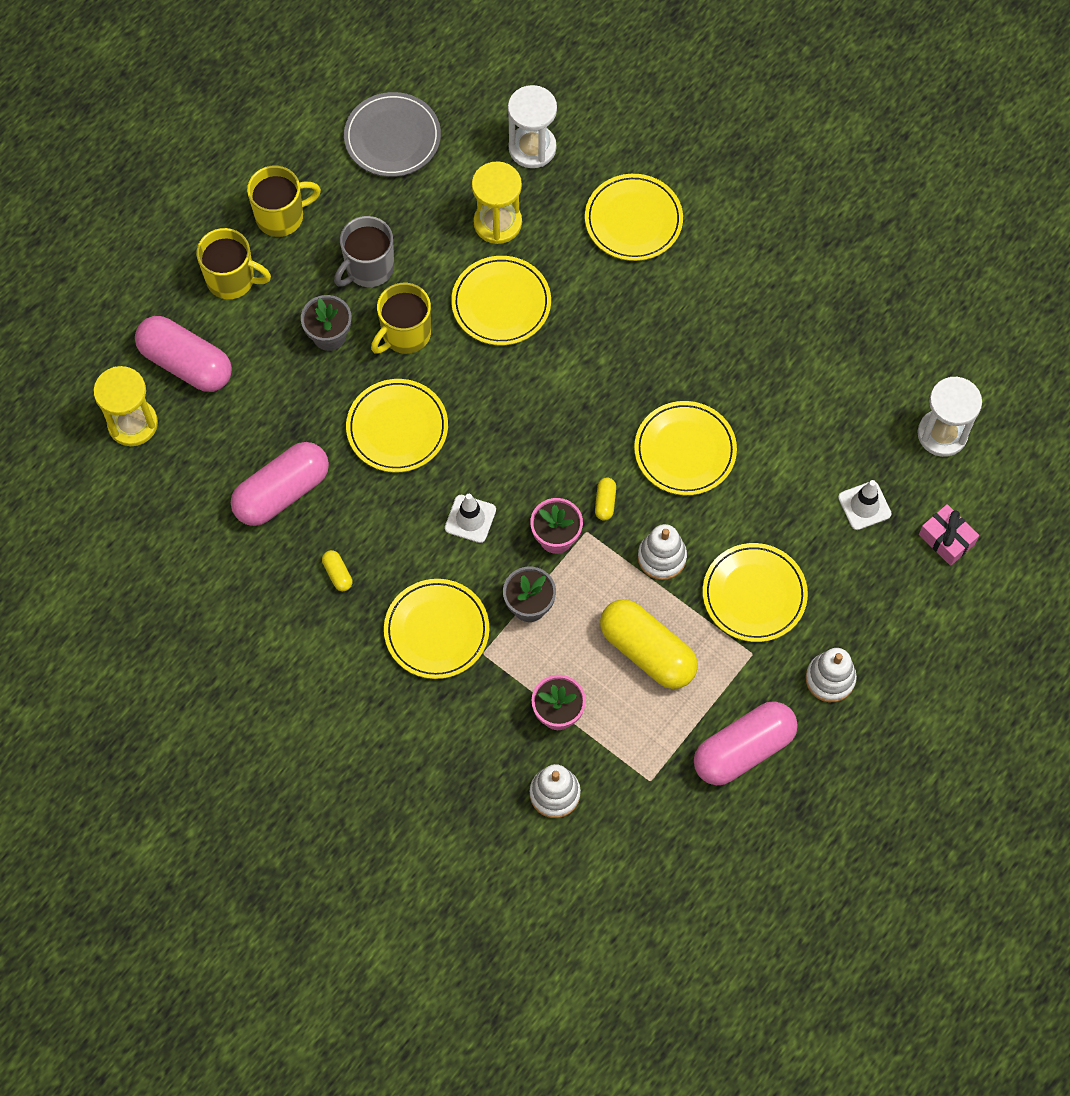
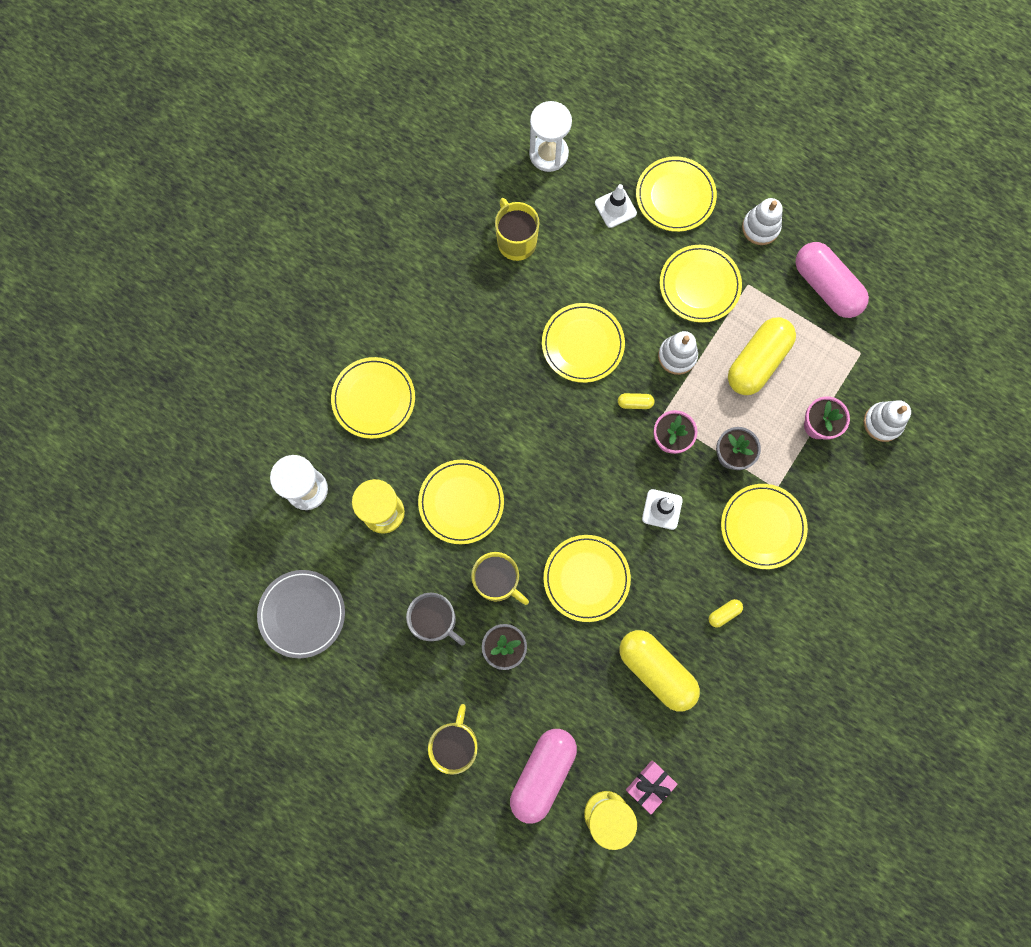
camera: 95 degrees left, 10 degrees up
(281, 216) = (389, 706): yellow mug -> yellow mug (516, 241)
(282, 492) = (656, 670): pink capsule -> yellow capsule
(878, 579) = (675, 196): none -> yellow plate
(946, 539) = (636, 149): pink gift -> pink gift (649, 785)

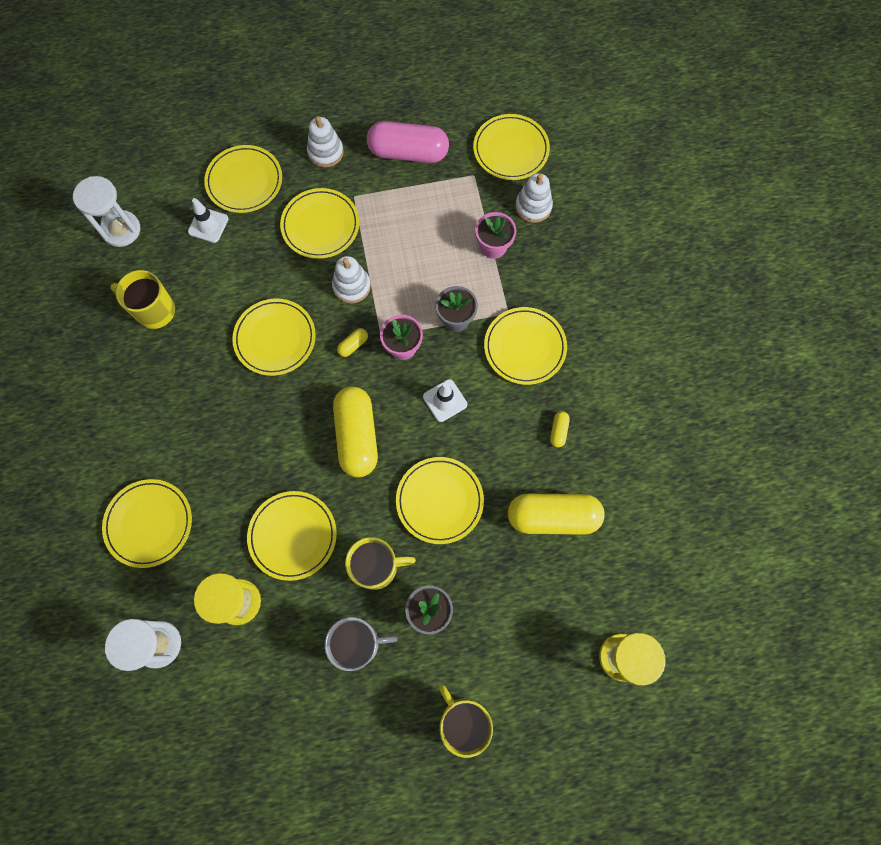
camera: 45 degrees left, 5 degrees down
(302, 614) = (246, 746): grey plate -> none
(542, 773) = (548, 675): pink capsule -> none
(649, 785) = (630, 604): pink gift -> none
(757, 361) = (411, 241): yellow capsule -> yellow capsule (357, 436)
(912, 359) = (511, 150): none -> yellow plate

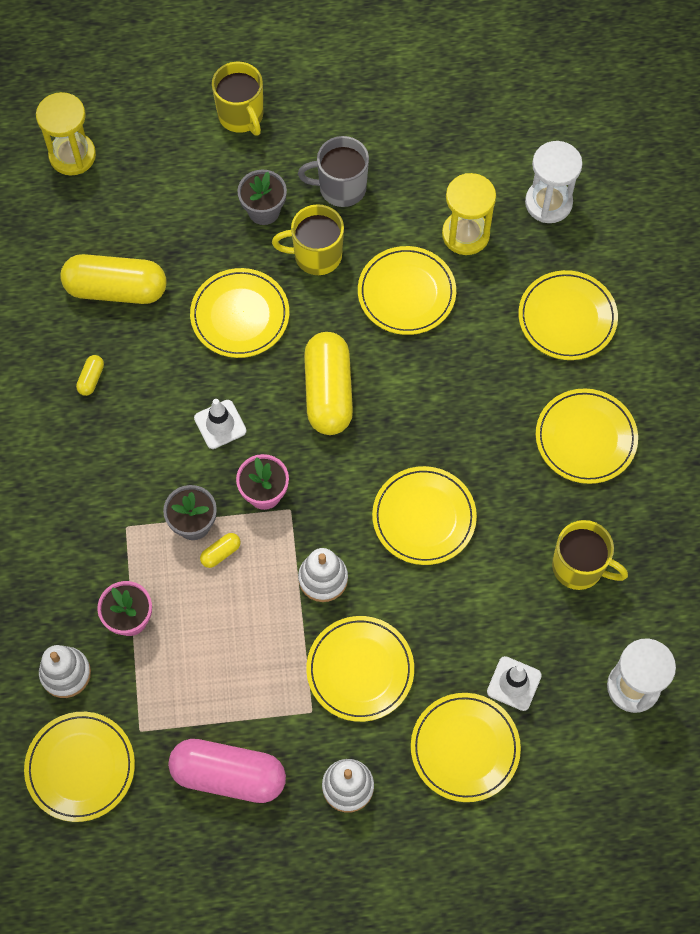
camera: 175 degrees left, 5 degrees down
(353, 345) = (326, 501): yellow capsule -> yellow capsule (221, 553)
(525, 347) = (112, 480): yellow plate -> yellow plate (585, 438)

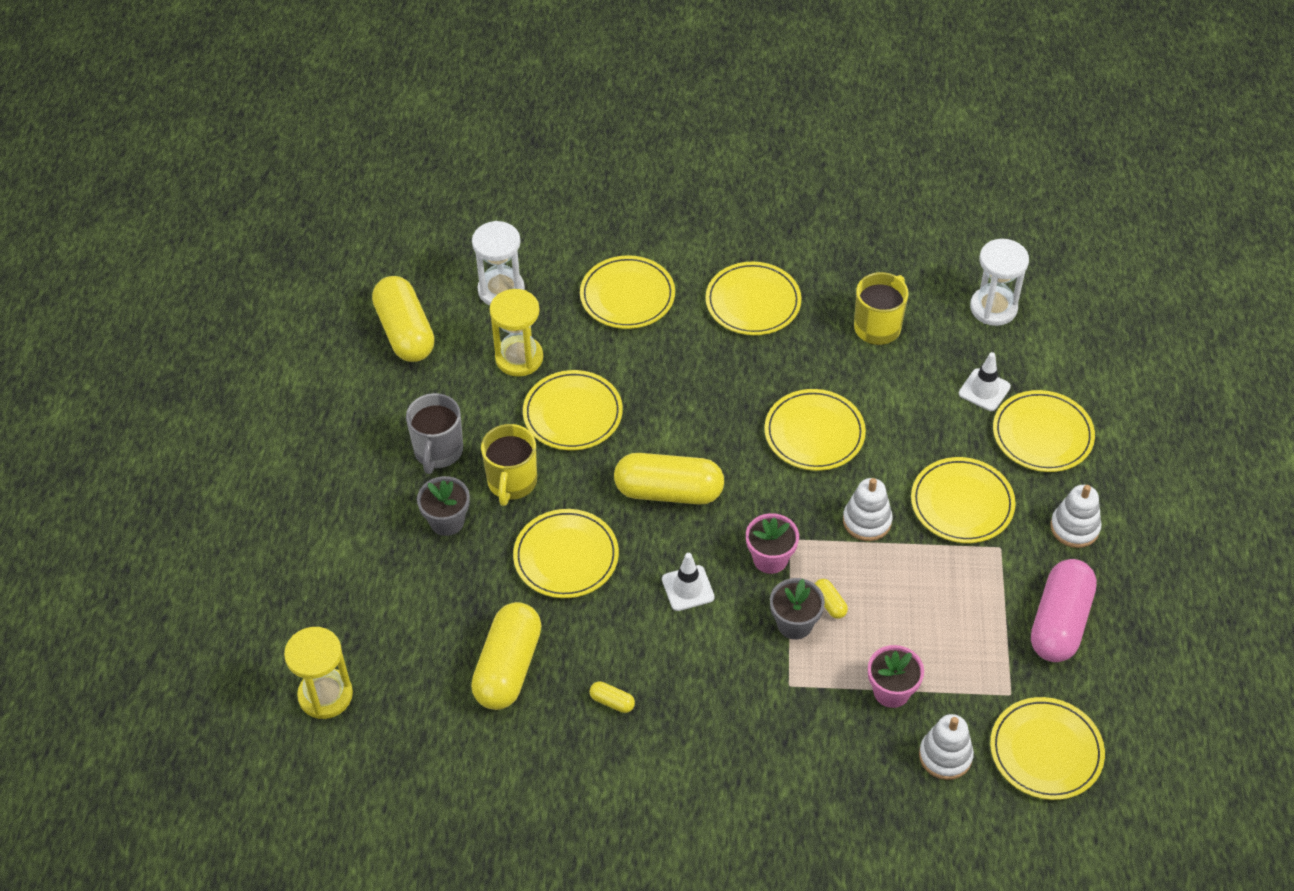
camera: 80 degrees left, 15 degrees down
(241, 116) = (324, 528): yellow mug -> none
(477, 132) = (405, 332): none -> yellow capsule

